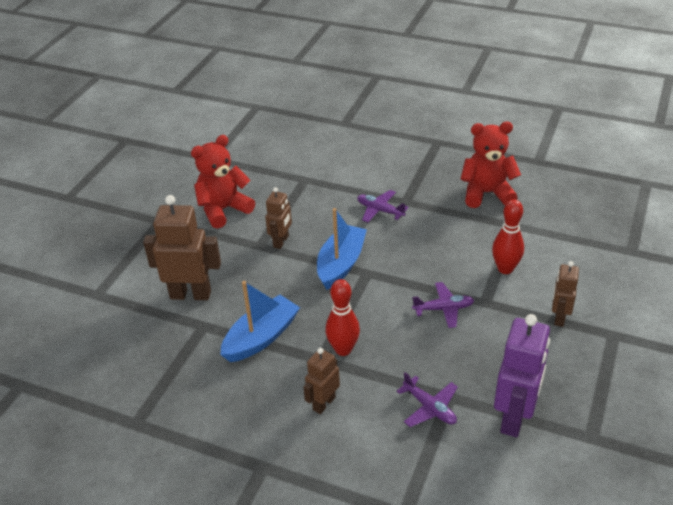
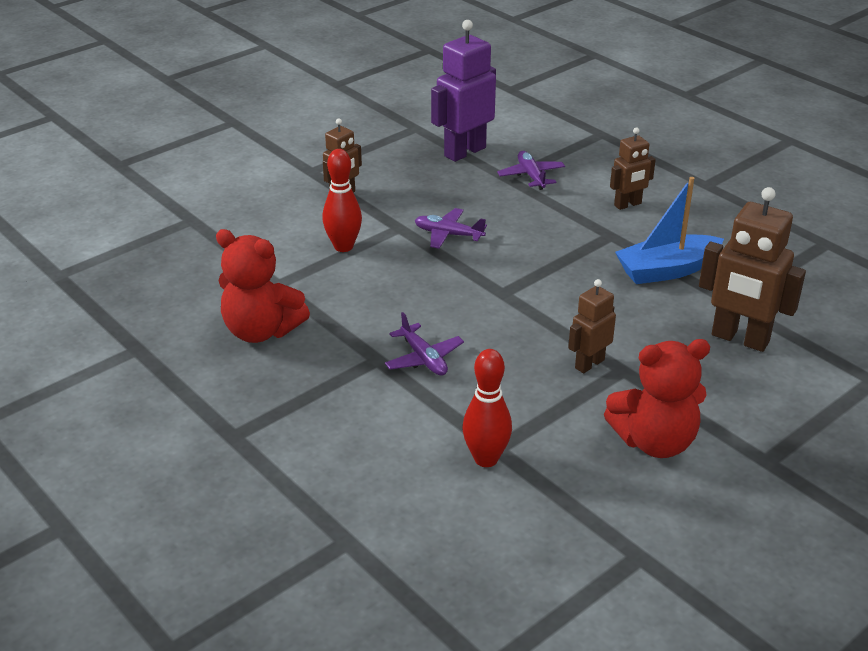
camera: 155 degrees left, 5 degrees down
(341, 264) = (527, 311): blue boat -> none
(343, 349) = (582, 235): red bowling pin -> red bowling pin (486, 459)

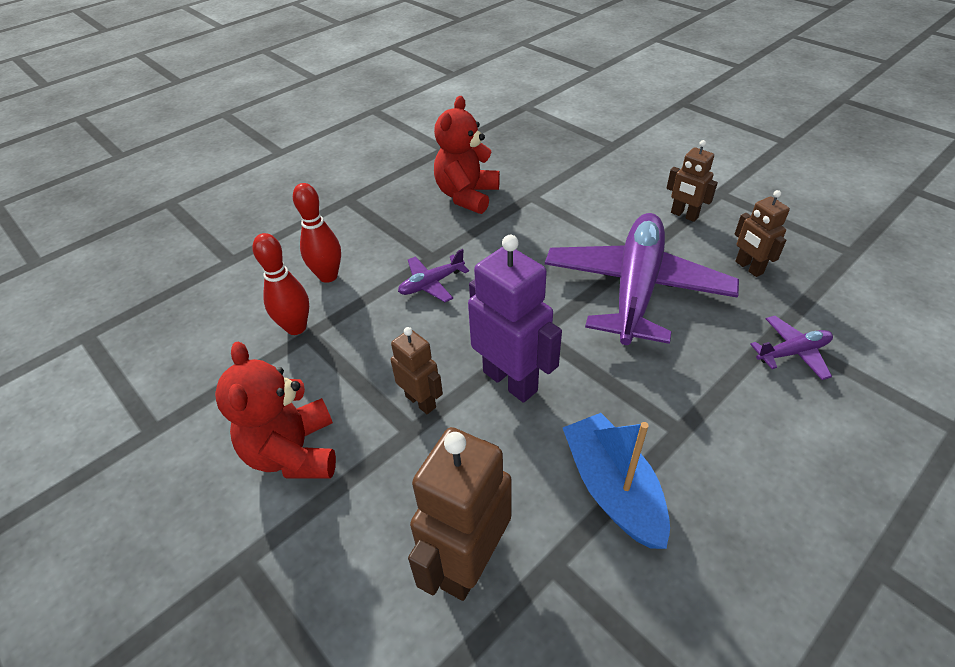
camera: 90 degrees right, 10 degrees up
(343, 246) = (595, 224): red bowling pin -> red bowling pin (328, 276)
(448, 234) = (636, 288): purple plane -> purple plane, size x2.40
(464, 152) = (819, 292): purple robot -> purple robot (510, 381)
(628, 205) = (765, 453): brown robot -> brown robot (748, 267)

